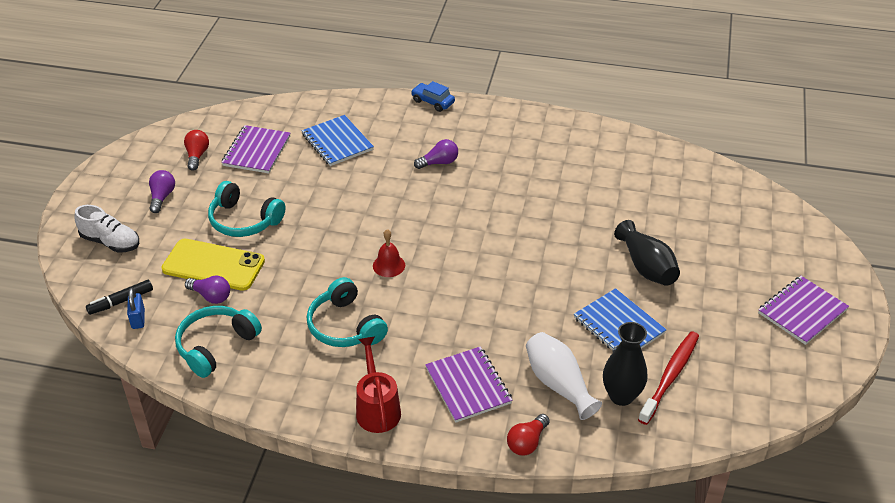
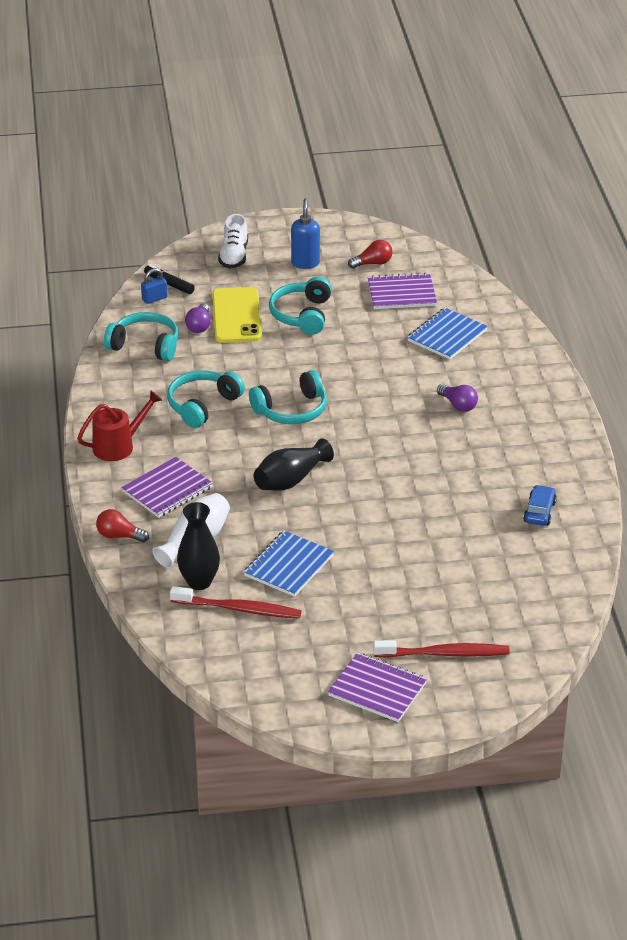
camera: 70 degrees right, 5 degrees down
(162, 197) = (305, 263): purple light bulb -> blue soap dispenser
(389, 265) = (291, 410): red bell -> turquoise headphones
(433, 102) = (555, 378): blue car -> blue car (539, 512)
(646, 267) = (383, 571): black vase -> black vase (290, 480)
(765, 259) = (445, 654): none -> red toothbrush

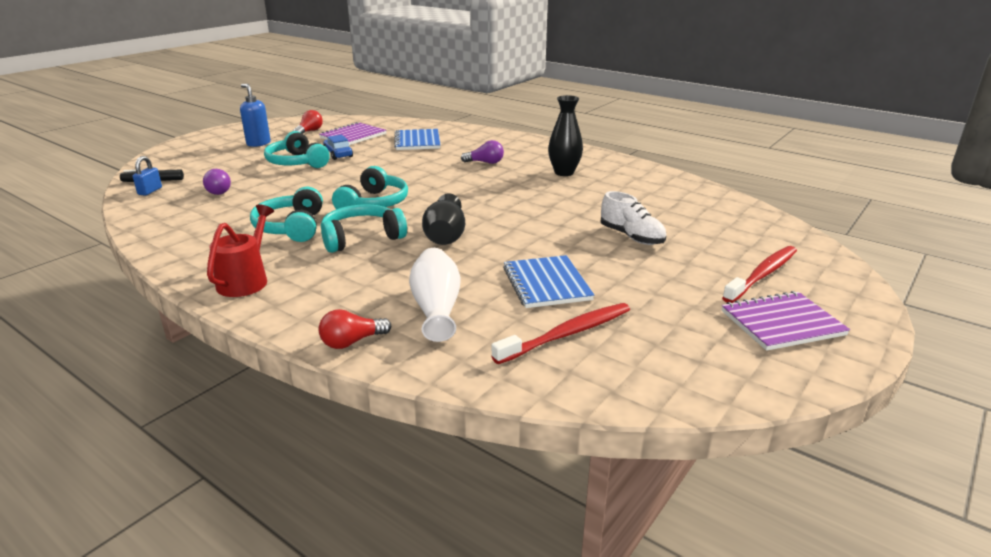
camera: 45 degrees left, 10 degrees down
(145, 345) = (179, 215): turquoise headphones -> turquoise headphones (361, 238)
(167, 489) = (346, 287): purple notebook -> none
(199, 582) = (494, 334): black vase -> black vase (564, 172)
(234, 256) = (193, 155): white shoe -> white shoe (631, 237)
(236, 316) = (242, 178): yellow phone -> none
(539, 512) = (636, 184): blue car -> blue car (338, 154)

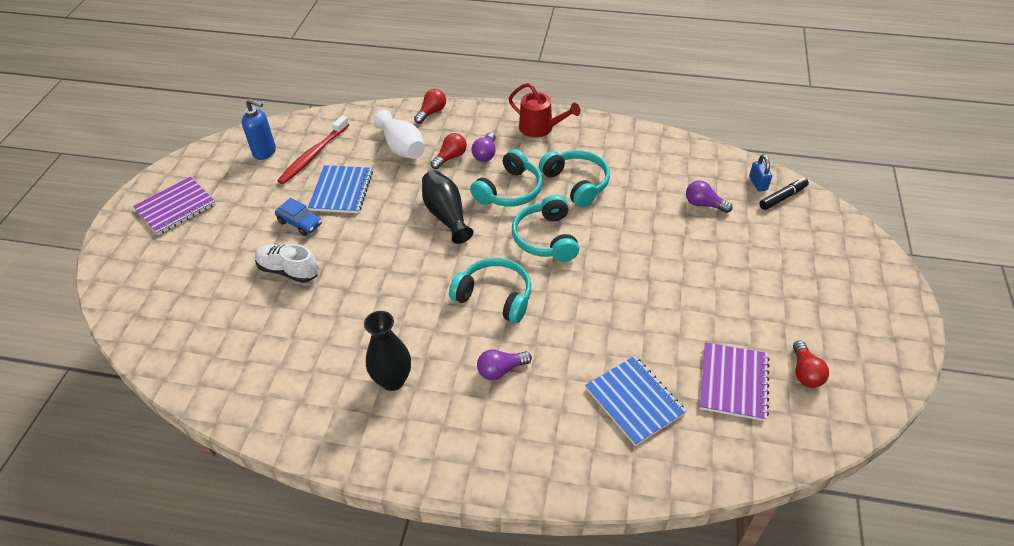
camera: 155 degrees right, 20 degrees up
(246, 280) = (540, 128): red watering can -> red watering can turned 45 degrees counterclockwise
(258, 143) = (812, 310): blue soap dispenser -> blue soap dispenser (265, 152)
(297, 162) = (707, 283): turquoise headphones -> turquoise headphones (495, 296)
(338, 154) = (688, 320): blue car -> blue car (300, 223)
(344, 273) = (485, 154): none -> purple light bulb
(388, 281) = (450, 157): none -> red light bulb
(546, 284) = (341, 191): blue notebook -> blue notebook turned 45 degrees clockwise
(763, 275) = (178, 255): red toothbrush -> none

